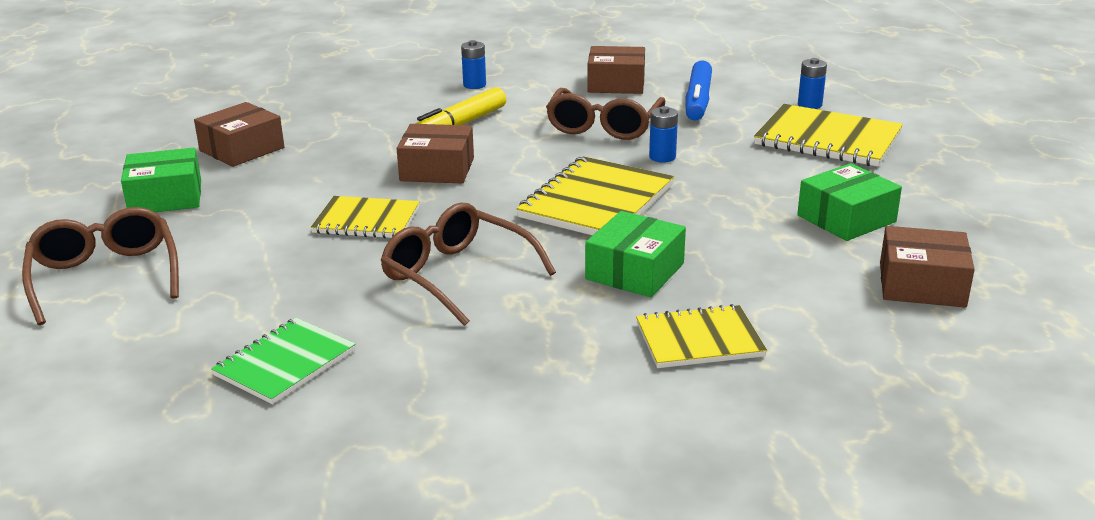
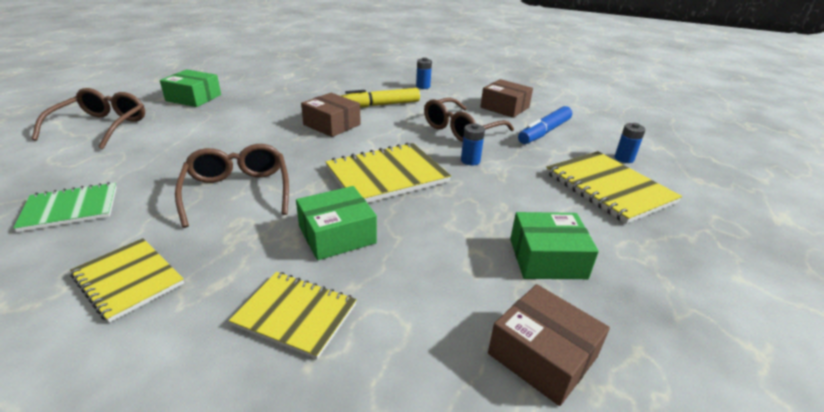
camera: 30 degrees right, 5 degrees up
(242, 149) = (263, 86): brown box -> none
(366, 220) = (251, 140): yellow notebook -> yellow notebook (128, 280)

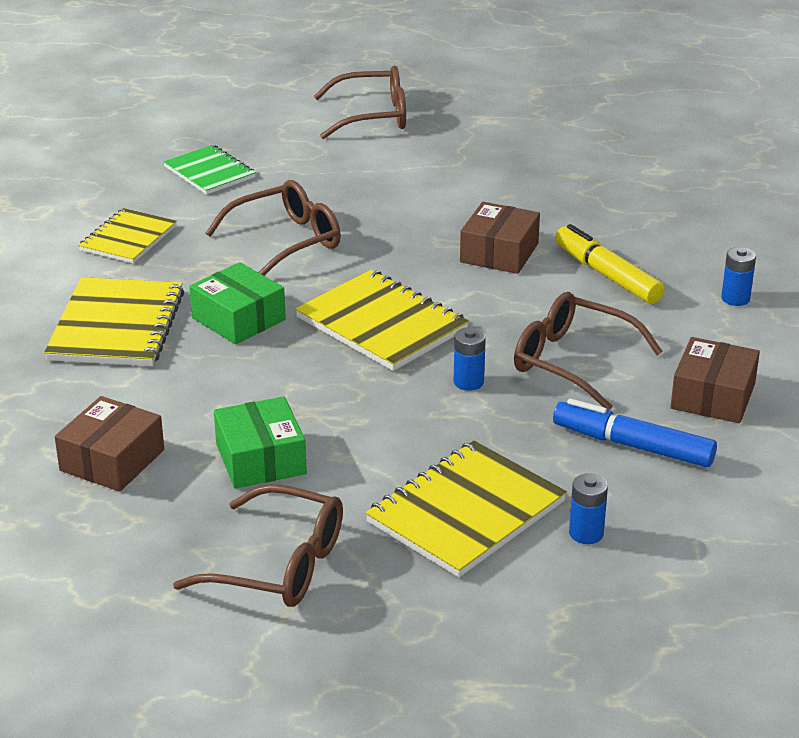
camera: 75 degrees right, 0 degrees up
(193, 98) = (499, 134): green box -> none
(295, 315) = (117, 326): yellow notebook -> yellow notebook, size x1.55
(685, 273) = (277, 564): none -> brown glasses

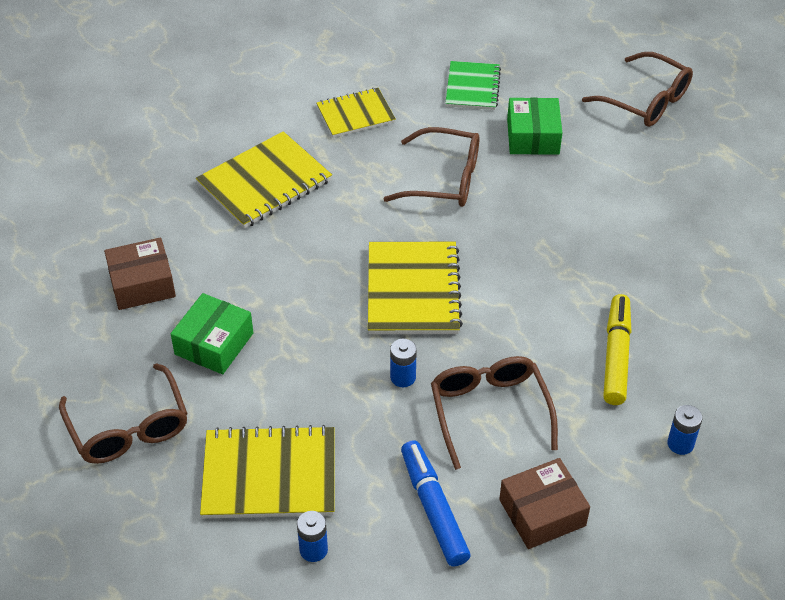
camera: 45 degrees right, 15 degrees up
(238, 319) = (336, 225): green box -> green box (533, 137)
(499, 253) = (568, 283): brown box -> none

